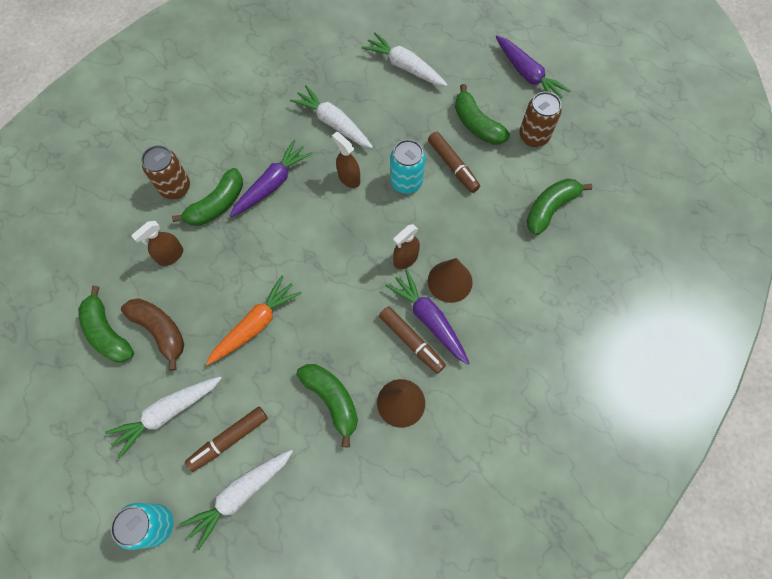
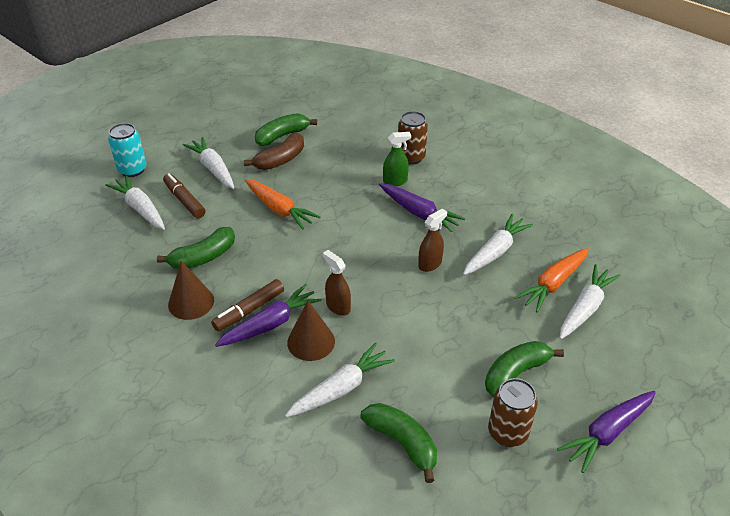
camera: 90 degrees right, 25 degrees down
(170, 256) = (346, 160): brown spray bottle -> none
(217, 205) = (395, 181): green banana -> green spray bottle
(376, 84) = (553, 284): none -> orange carrot
(406, 182) = (429, 308): turquoise can -> none
(453, 166) = (454, 348): brown marker -> none
(501, 254) = (341, 388): none -> white carrot

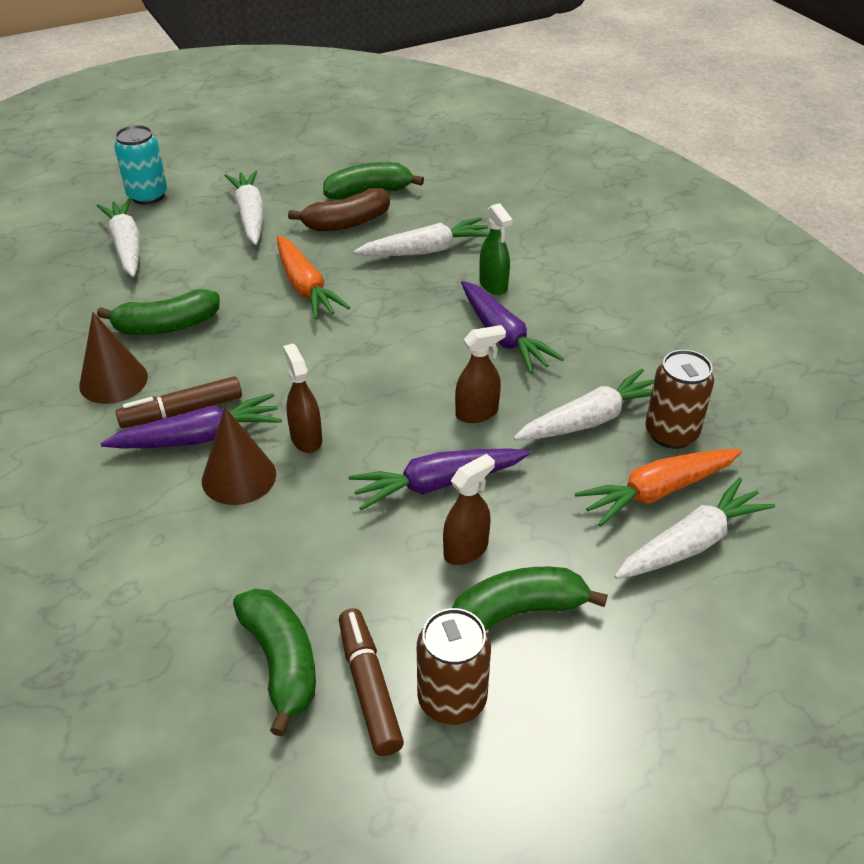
camera: 20 degrees right, 0 degrees up
(184, 200) = (188, 248): brown marker -> brown marker (369, 687)
(341, 388) = (240, 555): white carrot -> white carrot (426, 250)
(395, 181) = (493, 285): green spray bottle -> green spray bottle turned 60 degrees clockwise
(411, 157) = (536, 257): brown can -> brown can (671, 433)
(469, 347) = (466, 550): none -> brown spray bottle
(607, 433) = (619, 754): purple carrot -> purple carrot (438, 484)

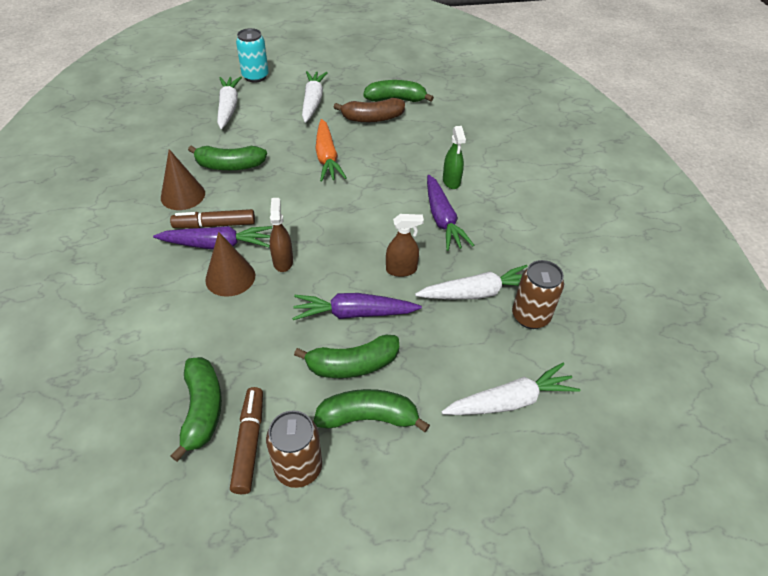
camera: 15 degrees right, 5 degrees up
(426, 250) = (416, 148): white carrot -> none
(466, 550) = (352, 365): brown spray bottle -> green banana
(657, 492) = (502, 357): orange carrot -> none

